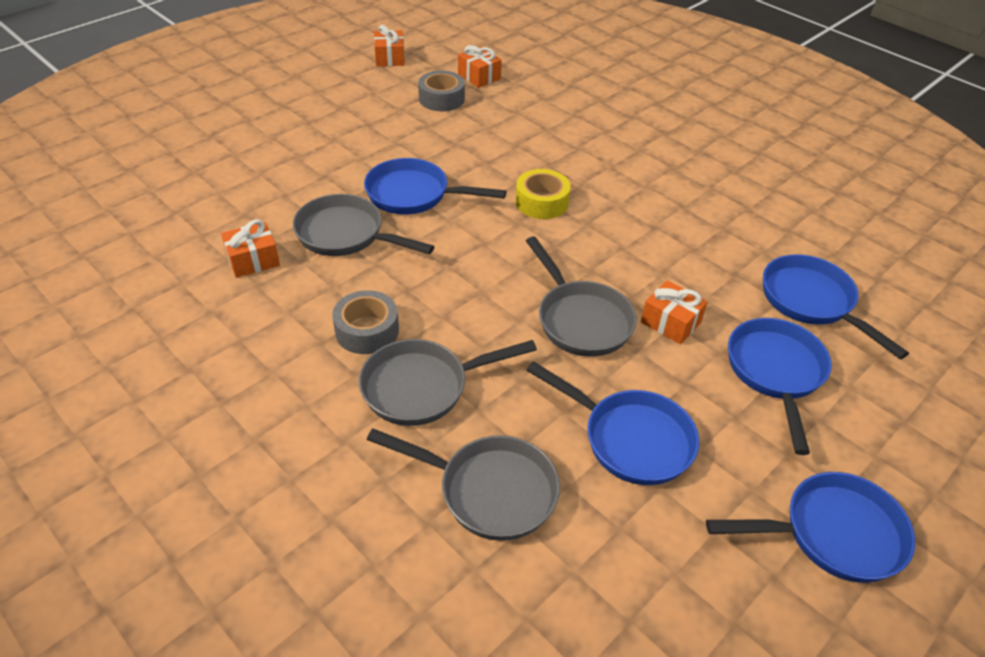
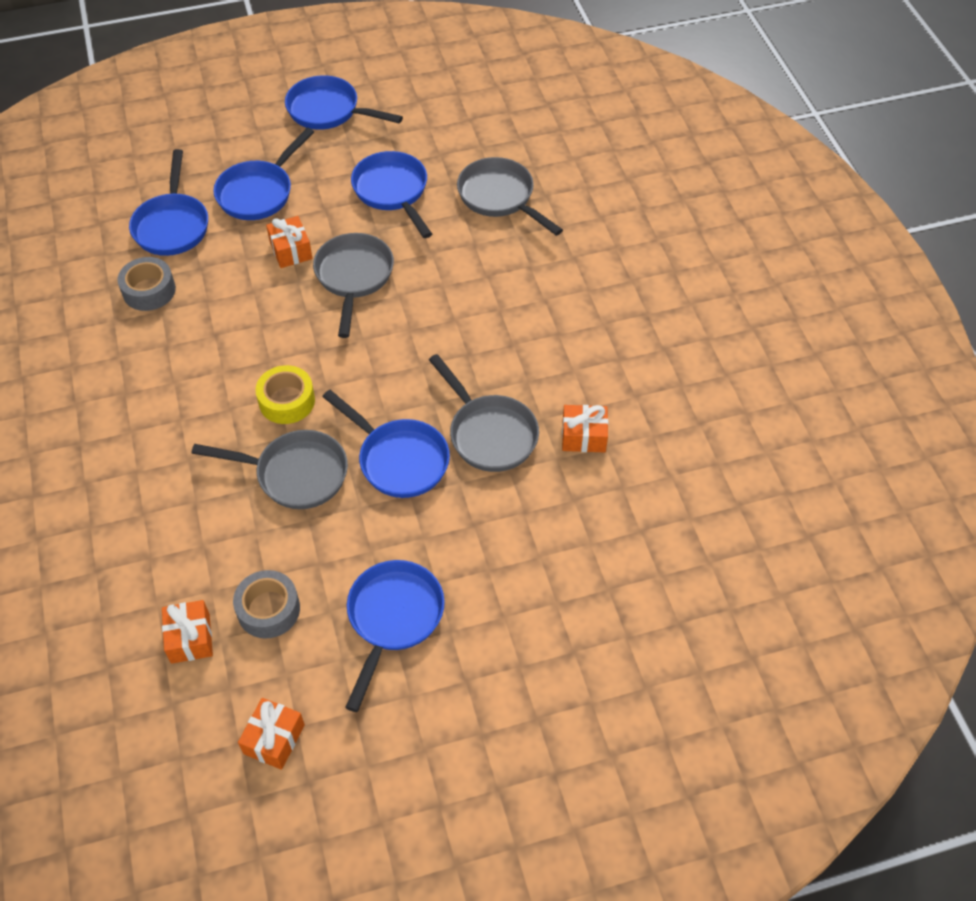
camera: 150 degrees left, 10 degrees up
(353, 116) = (393, 619): none -> blue pan
(367, 330) = (519, 330): grey tape -> grey tape (149, 290)
(423, 387) = (502, 272): grey pan -> grey pan (295, 474)

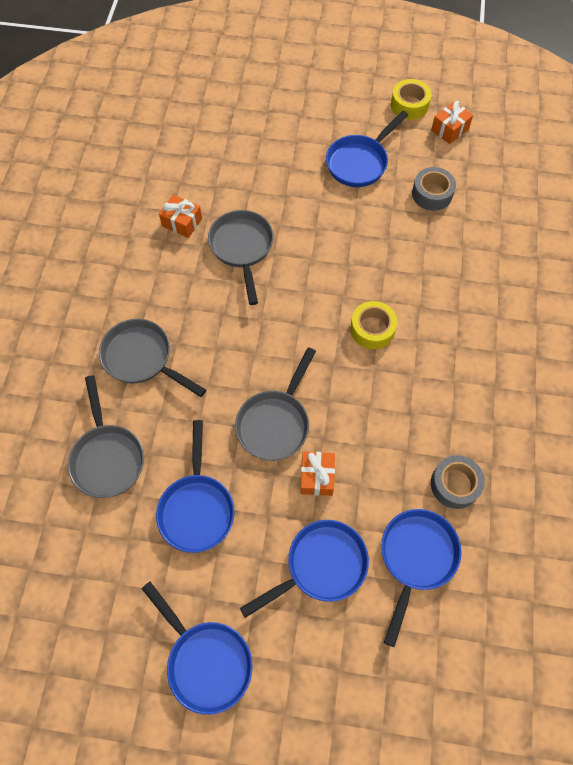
camera: 155 degrees left, 10 degrees up
(190, 638) = (484, 195): orange gift -> none
(295, 474) = (386, 271): grey pan -> grey pan (142, 358)
(356, 762) = (409, 105): none -> yellow tape
(399, 459) = (311, 254): blue pan -> none

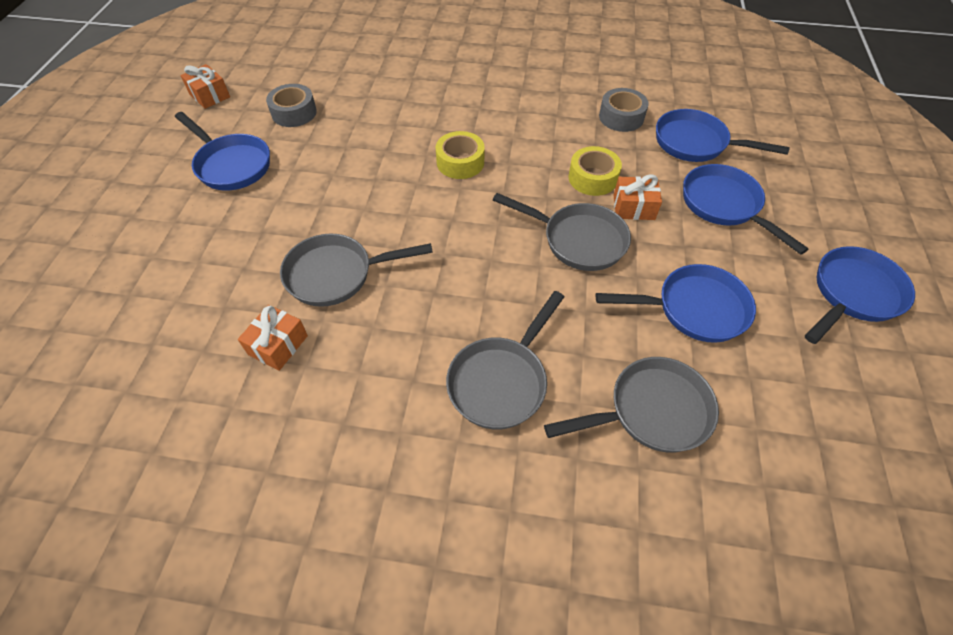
camera: 90 degrees left, 10 degrees down
(409, 105) = (160, 122): yellow tape -> yellow tape (592, 178)

